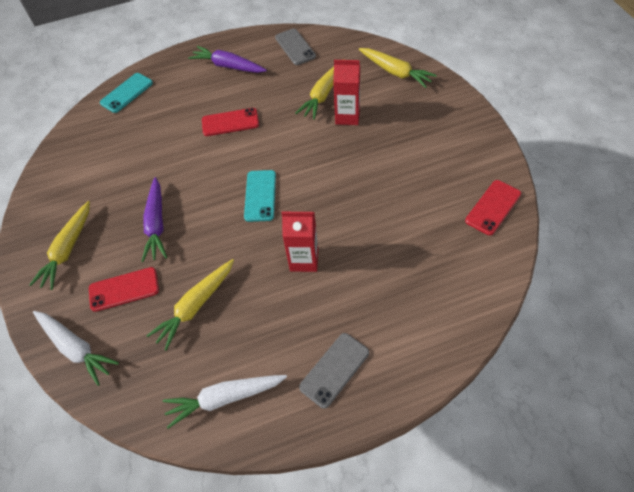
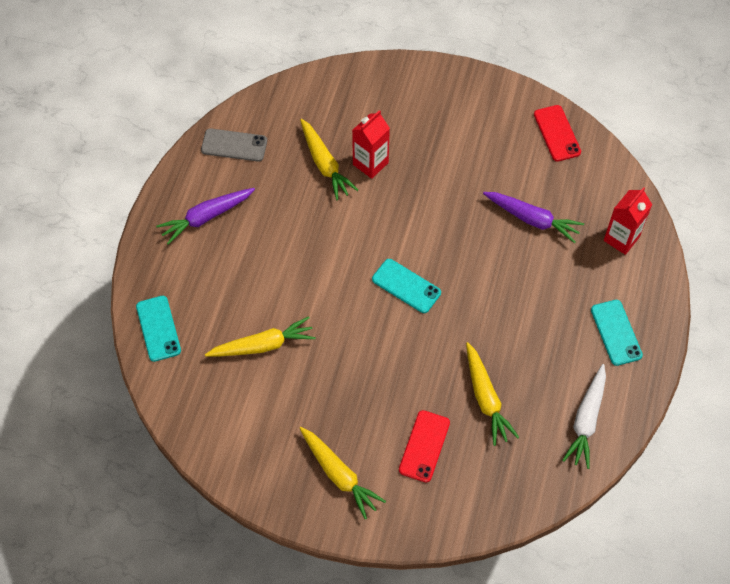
camera: 60 degrees left, 5 degrees up
(76, 348) = (457, 511): white carrot -> none
(156, 224) = (370, 386): purple carrot -> purple carrot (532, 219)
(230, 122) = (291, 259): red phone -> none
(304, 260) = (502, 293): red carton -> red carton (621, 239)
(334, 370) = (616, 332): grey phone -> turquoise phone
(395, 72) = (348, 91): yellow carrot -> yellow carrot (263, 345)

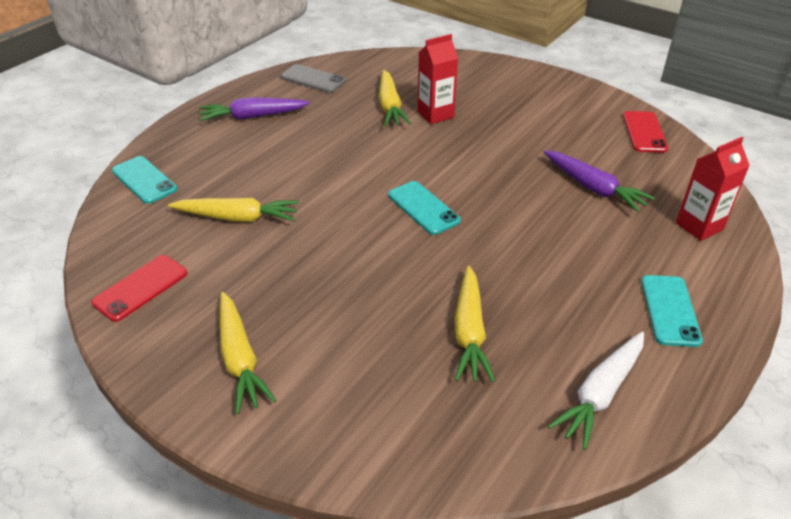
camera: 20 degrees right, 20 degrees down
(158, 328) = (144, 180): turquoise phone -> turquoise phone turned 45 degrees counterclockwise
(424, 446) = (364, 360): red phone -> red phone (140, 288)

